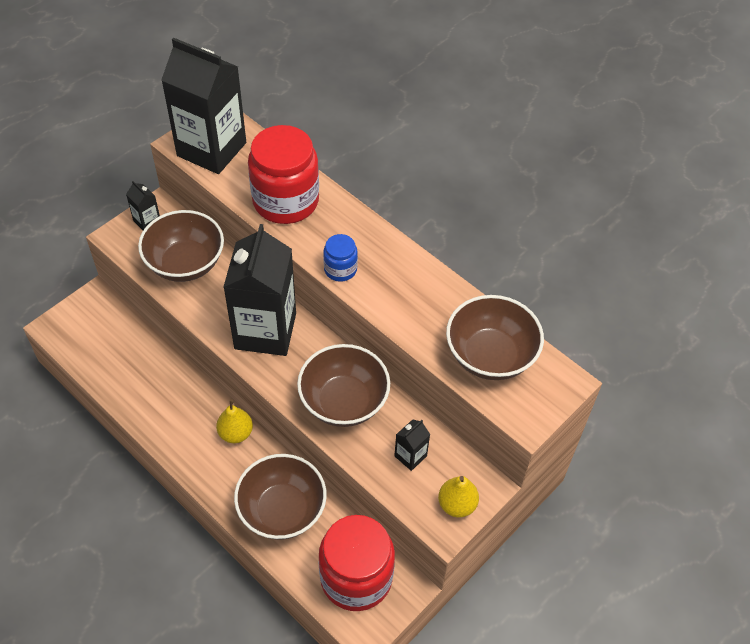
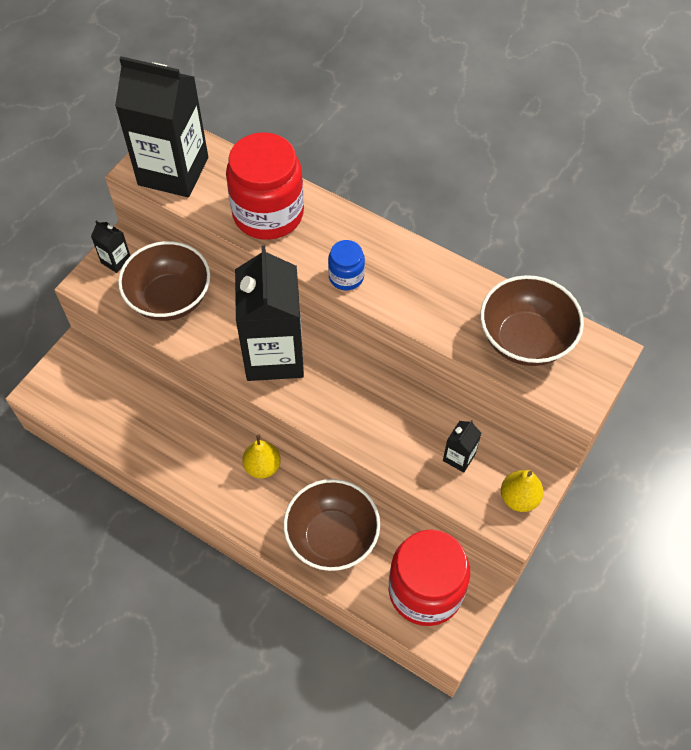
camera: 10 degrees left, 5 degrees up
(344, 402) = (376, 414): brown bowl -> none

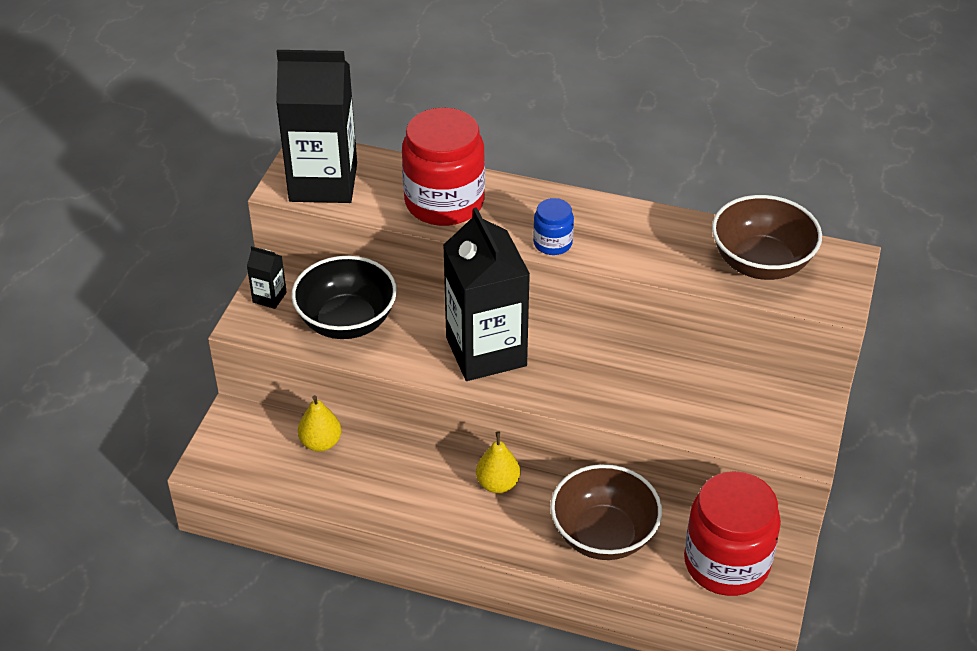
camera: 15 degrees left, 15 degrees down
(170, 299) = (346, 321): brown bowl -> black bowl
(459, 457) = (724, 405): black carton -> none
(519, 498) = (802, 428): yellow pear -> yellow pear (321, 443)

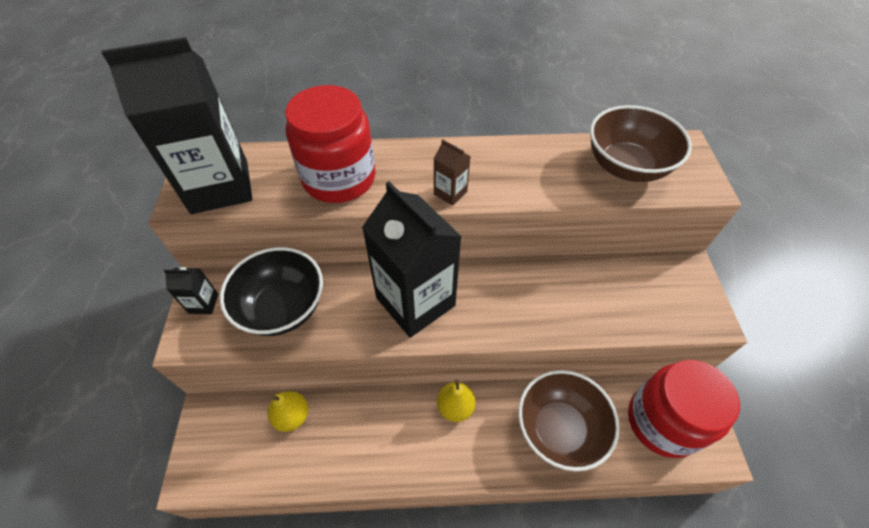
camera: 20 degrees left, 10 degrees up
(552, 243) = (450, 193): blue jar -> brown carton

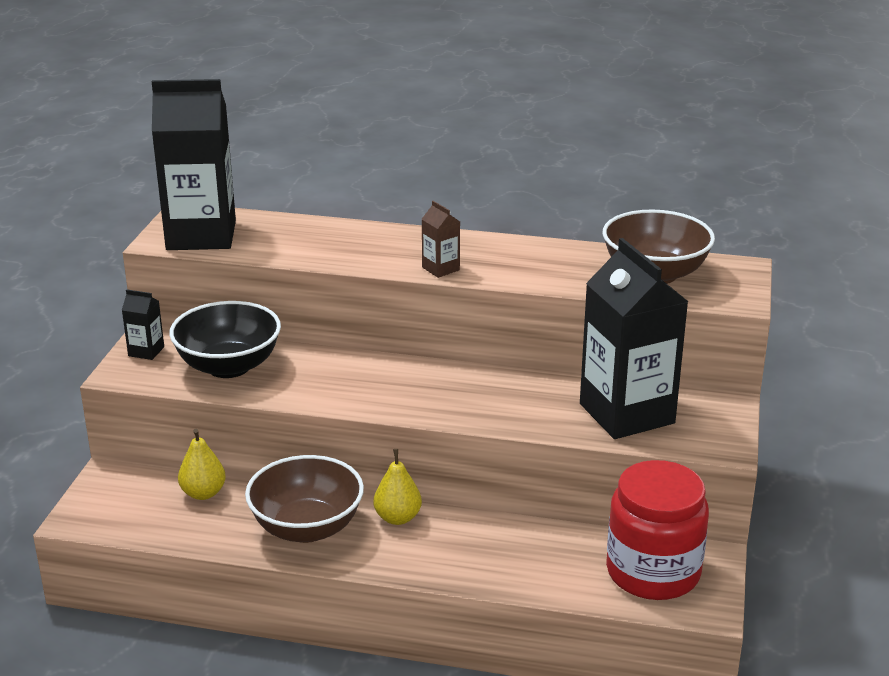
camera: 15 degrees right, 25 degrees down
(339, 178) = (327, 244): red jar -> none
(415, 301) = (377, 383): black carton -> black carton (626, 413)
(559, 428) = (517, 555): brown bowl -> brown bowl (307, 528)

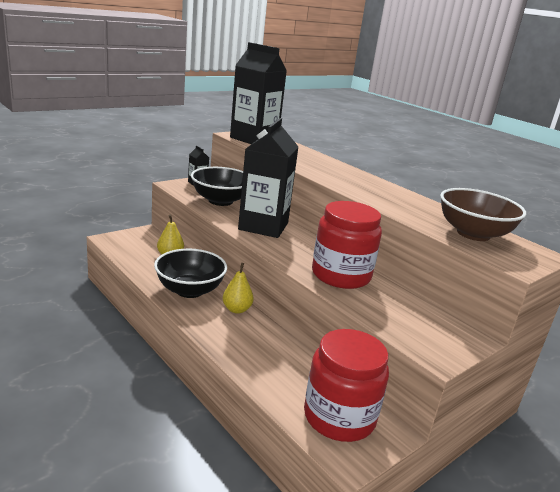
camera: 35 degrees right, 5 degrees down
(307, 528) = (189, 290): brown bowl -> black bowl
(440, 269) = (344, 185): brown carton -> none
(524, 401) = (341, 275): none -> red jar
(626, 413) = (394, 309): black carton -> black carton (263, 226)

